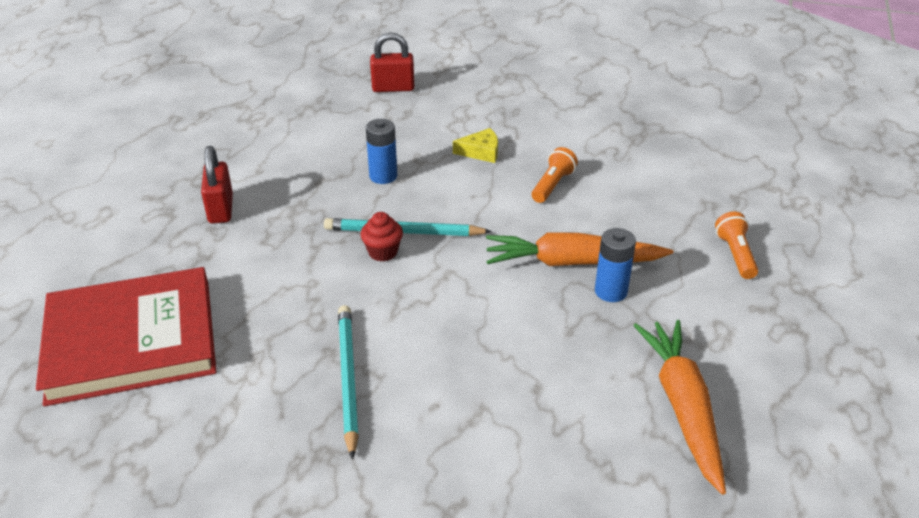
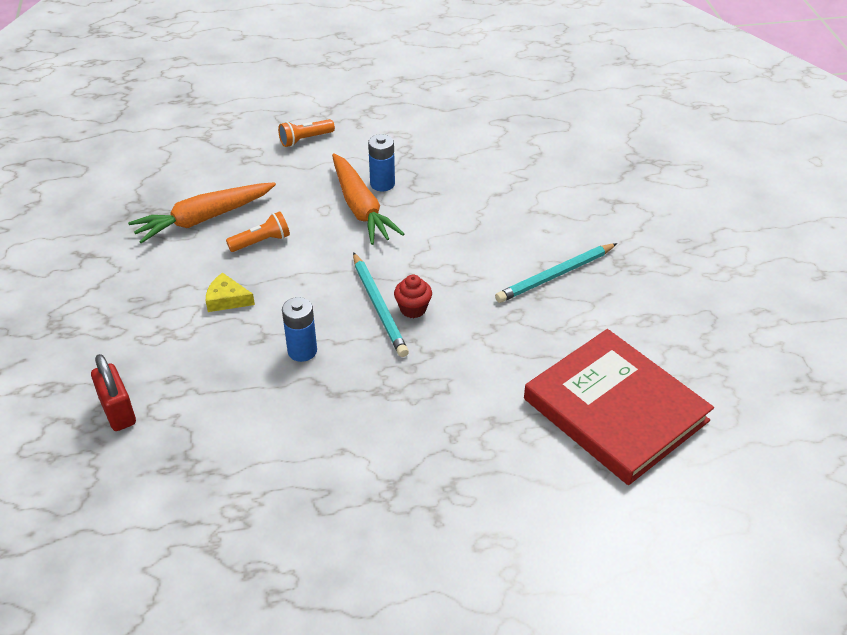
camera: 115 degrees left, 5 degrees up
(220, 209) = (421, 446): red padlock -> none
(481, 152) = (227, 299): yellow cheese -> yellow cheese turned 45 degrees counterclockwise
(552, 185) = (261, 242): orange flashlight -> orange flashlight turned 150 degrees clockwise
(683, 407) = (469, 138): orange carrot -> orange carrot (203, 219)

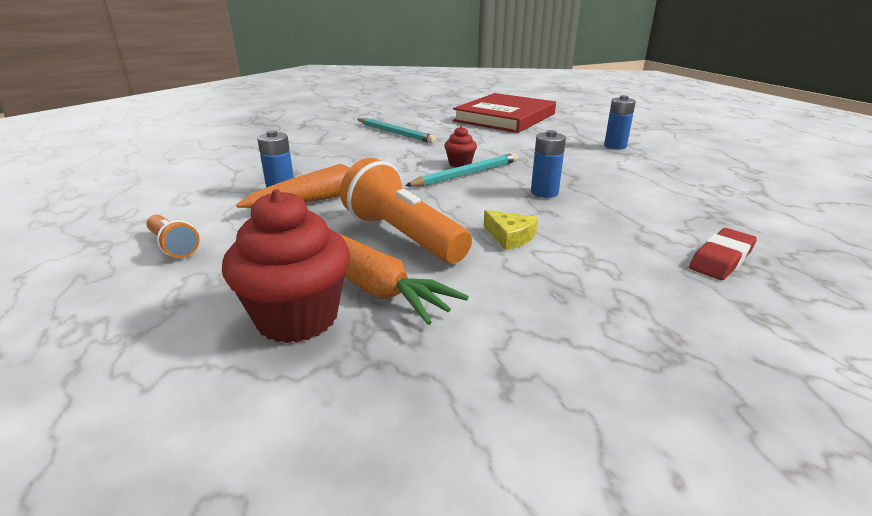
camera: 105 degrees left, 15 degrees down
(118, 411) = (721, 259): red padlock -> red eraser
(185, 189) = (297, 318): none -> red cupcake
(227, 299) = (510, 237): yellow cheese -> yellow cheese turned 45 degrees counterclockwise
(261, 242) = (403, 236): orange flashlight -> orange flashlight, size x1.92
(426, 486) = (615, 146): none -> blue battery

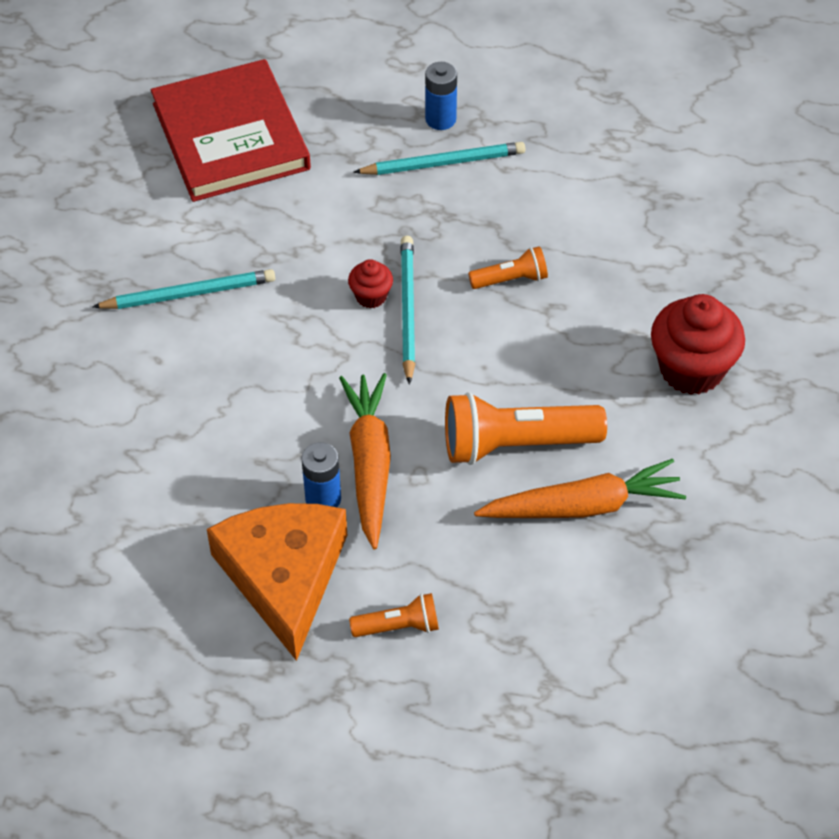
camera: 55 degrees left, 25 degrees up
(203, 199) = (284, 576): none -> orange cheese
(297, 318) = (598, 571): red cupcake -> red cupcake (691, 369)
(510, 237) = (578, 369): yellow cheese -> none
(544, 192) = (511, 279): blue battery -> orange flashlight
(588, 154) = (443, 163): none -> turquoise pencil
(721, 259) = (716, 264): red eraser -> none

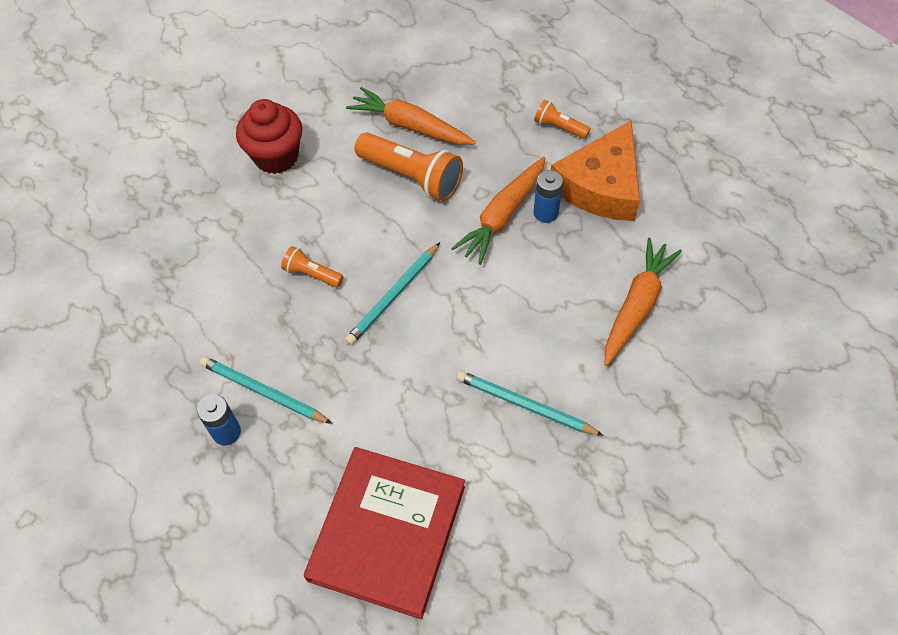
camera: 140 degrees left, 5 degrees up
(141, 455) = (637, 306): none -> orange carrot
(371, 296) = (407, 320): red cupcake -> none

